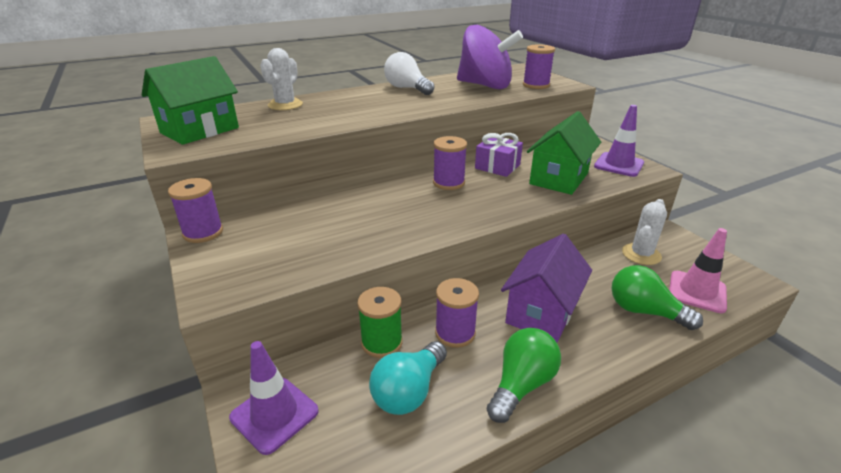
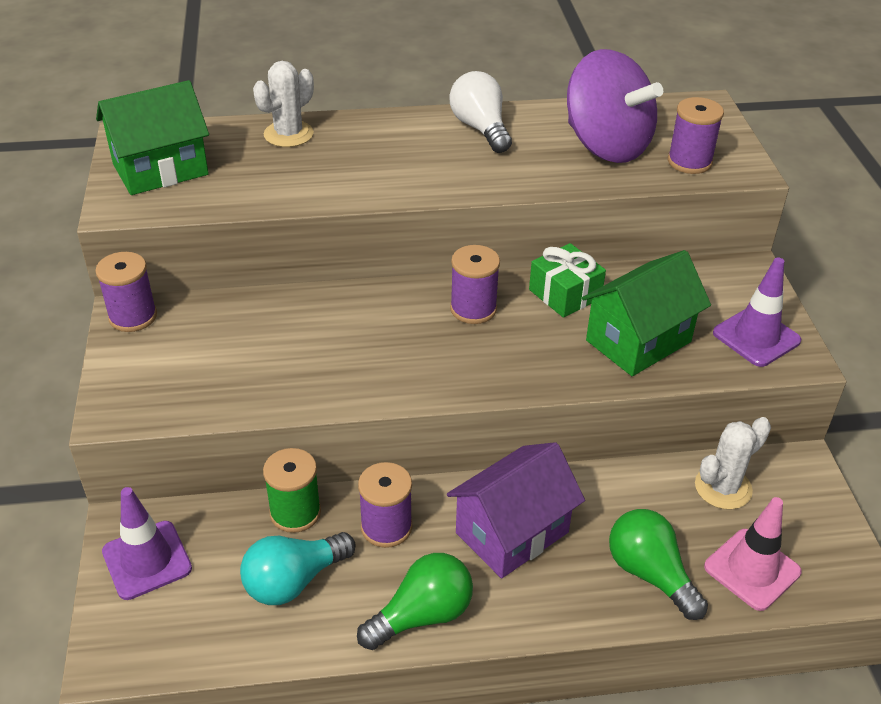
camera: 20 degrees right, 10 degrees up
(497, 166) = (565, 294): purple gift -> green gift

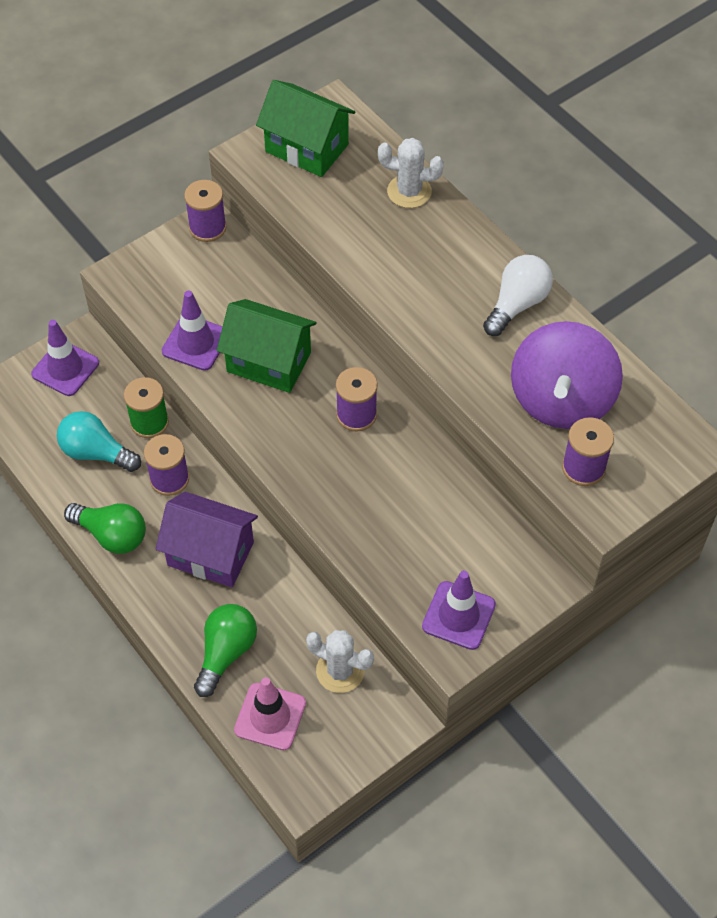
camera: 60 degrees right, 15 degrees up
(274, 386) = (195, 343): none -> purple traffic cone
(565, 294) = (417, 465): green gift -> none
(638, 341) = (395, 536): green house -> green house (269, 362)

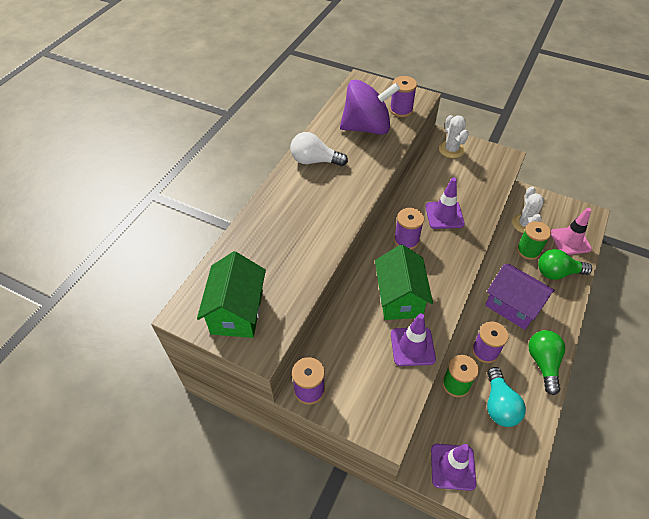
camera: 115 degrees left, 5 degrees down
(210, 554) = (512, 306): purple house -> purple house turned 45 degrees counterclockwise
(287, 639) = (528, 250): none -> green spool
(409, 191) = (252, 237): white cactus -> white cactus (451, 149)
(458, 615) = (486, 161): purple traffic cone -> purple traffic cone (444, 215)

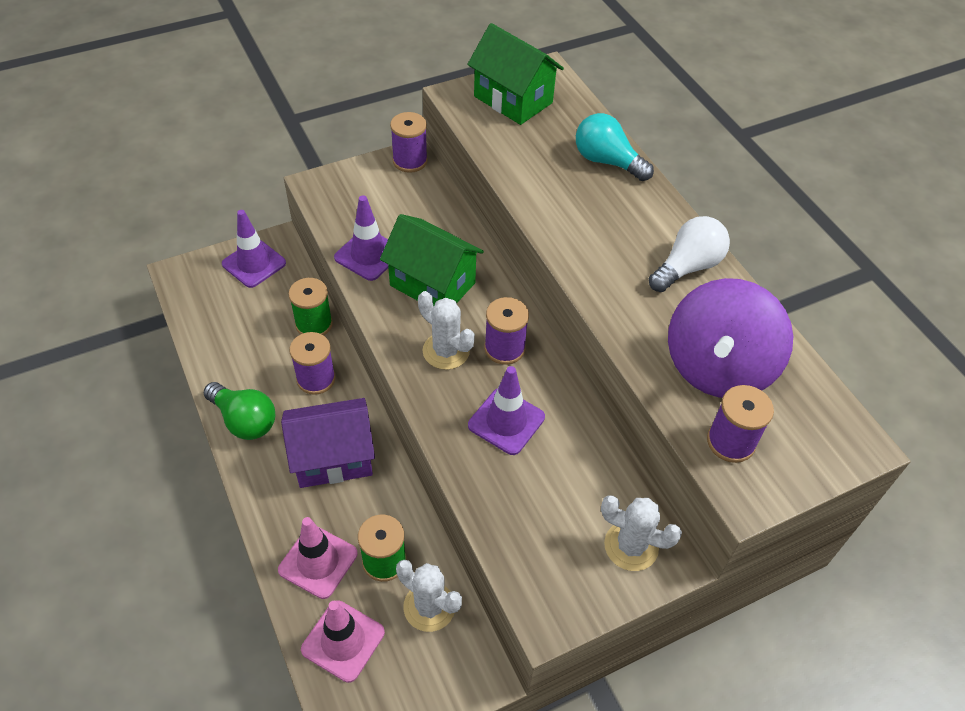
camera: 125 degrees right, 0 degrees up
(434, 262) = (446, 351): none -> white cactus
(499, 405) = (256, 341): turquoise light bulb -> turquoise light bulb (607, 161)
(557, 273) = (318, 562): green light bulb -> pink traffic cone

